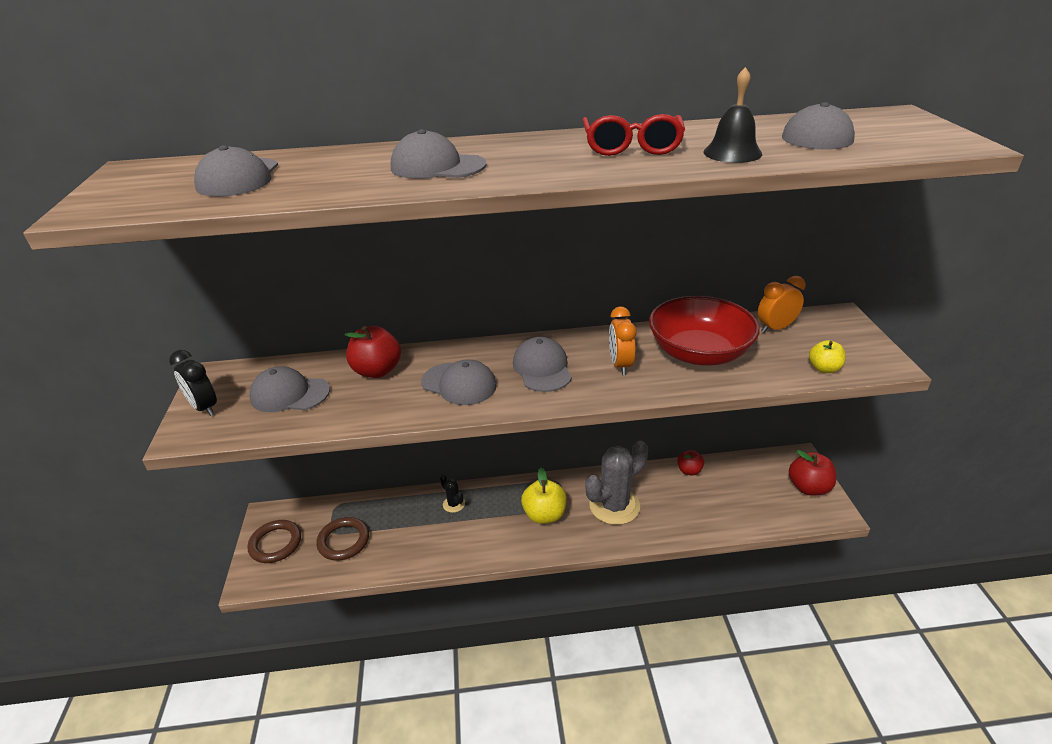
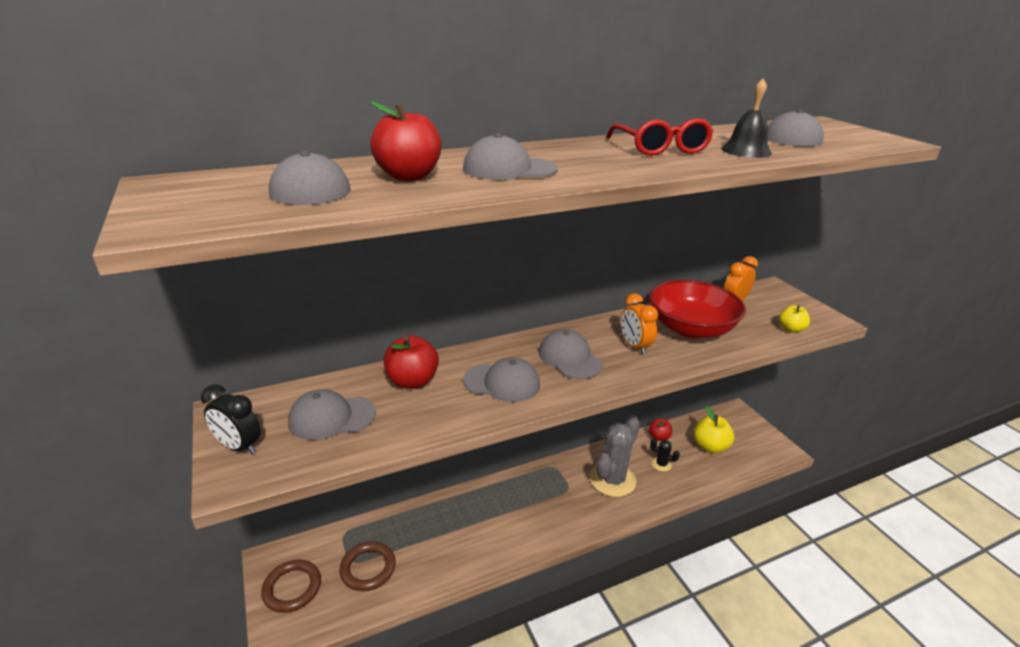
camera: 20 degrees left, 5 degrees down
(454, 504) = (466, 507): black cactus -> black cactus (661, 464)
(544, 515) = (555, 500): yellow apple -> yellow apple (710, 446)
(808, 487) = (755, 434): red apple -> red apple (408, 176)

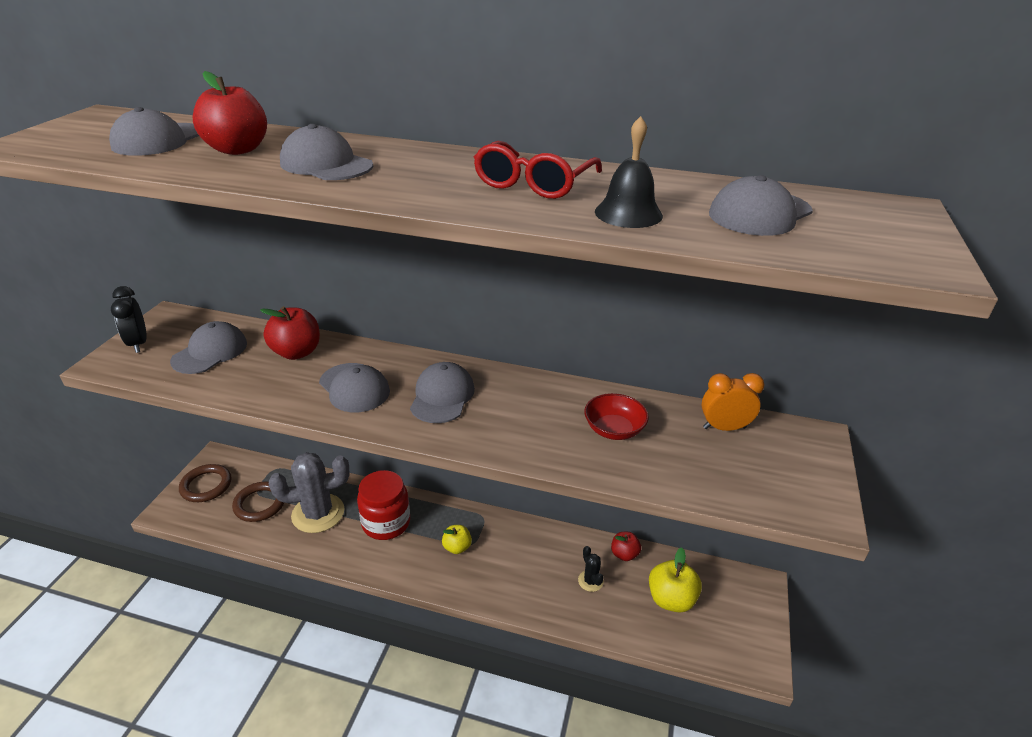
camera: 40 degrees right, 5 degrees up
(331, 417) = (210, 352): grey cap -> grey cap turned 90 degrees clockwise
(492, 513) = (386, 523): none -> red jar
(612, 480) = (522, 563): grey cactus -> grey cactus (318, 513)
(634, 346) = (520, 417): orange clock -> none
(690, 328) = (614, 429): red bowl -> red bowl, size x0.52
(791, 329) = (741, 492): yellow apple -> yellow apple (457, 547)

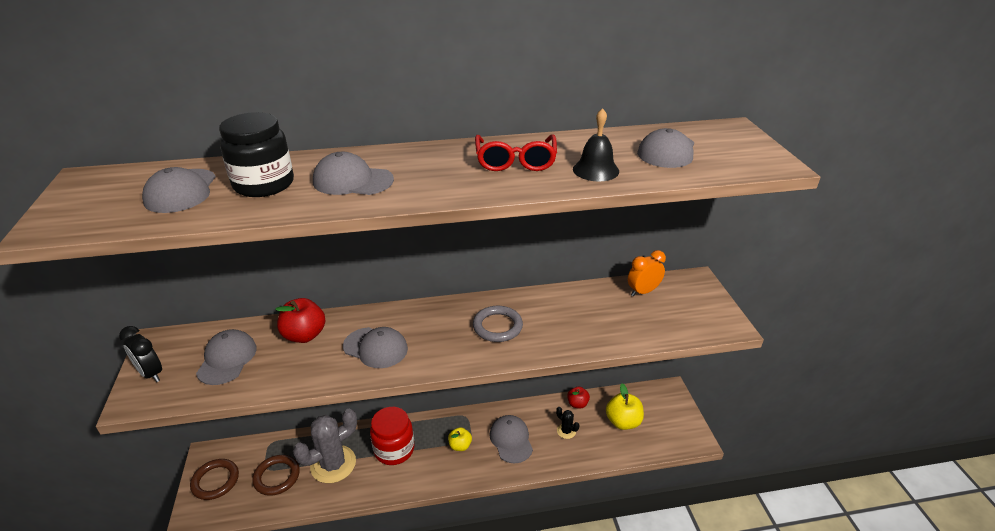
camera: 25 degrees left, 0 degrees up
(237, 150) = (264, 184): red apple -> black jar
(442, 396) = (447, 332): grey cap -> grey cap (511, 440)
(504, 409) = (497, 326): none -> grey ring
(614, 429) = (579, 316): red bowl -> none

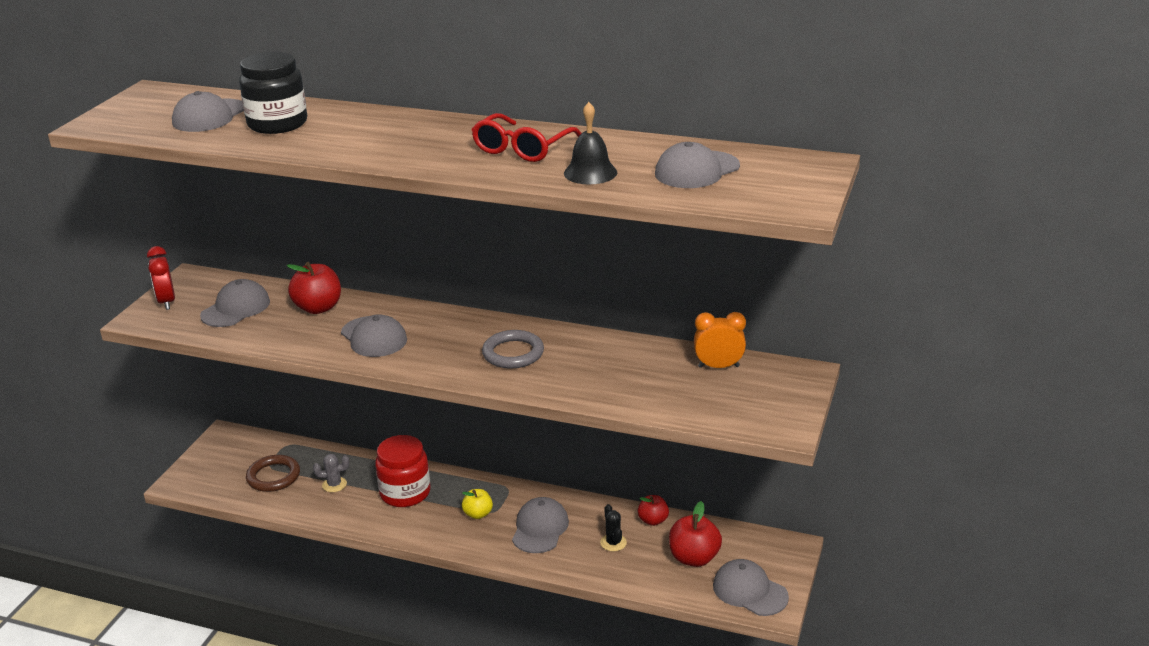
camera: 30 degrees right, 5 degrees down
(151, 374) = (167, 302): black clock -> red clock
(215, 481) = (216, 460): brown ring -> none
(333, 464) = (334, 484): grey cactus -> grey cactus, size x0.45
(352, 181) = (352, 136): grey cap -> grey cap (749, 591)
(623, 422) = (694, 558): yellow apple -> red apple

